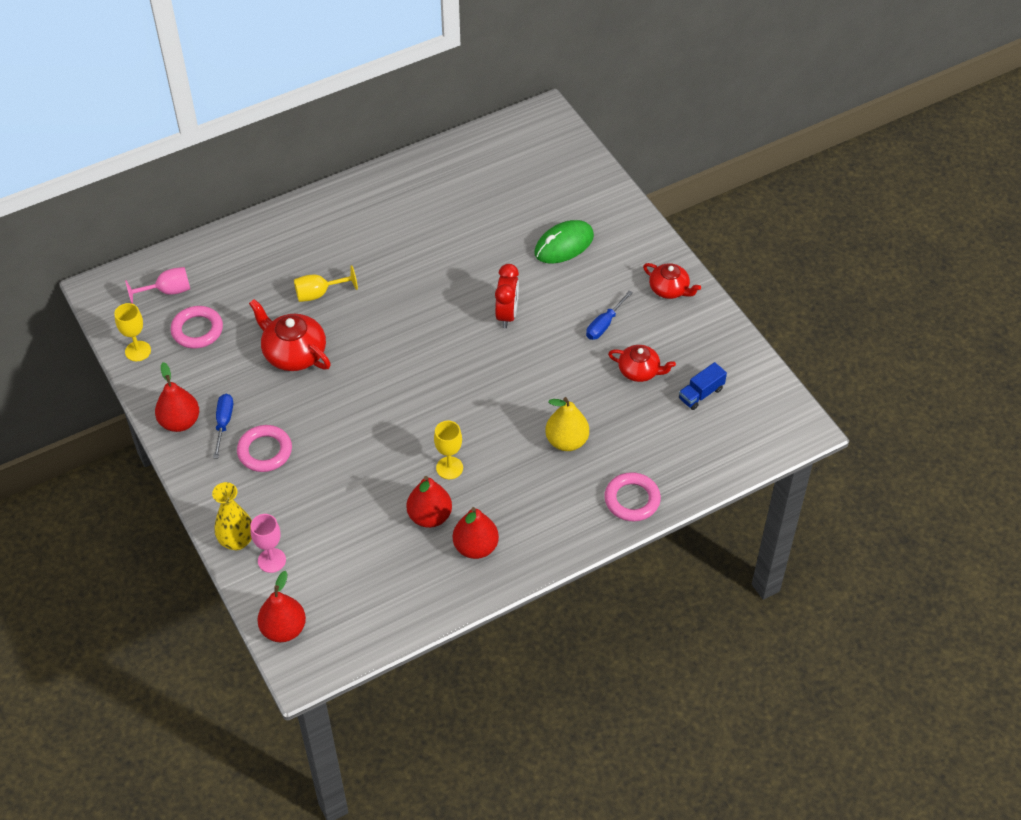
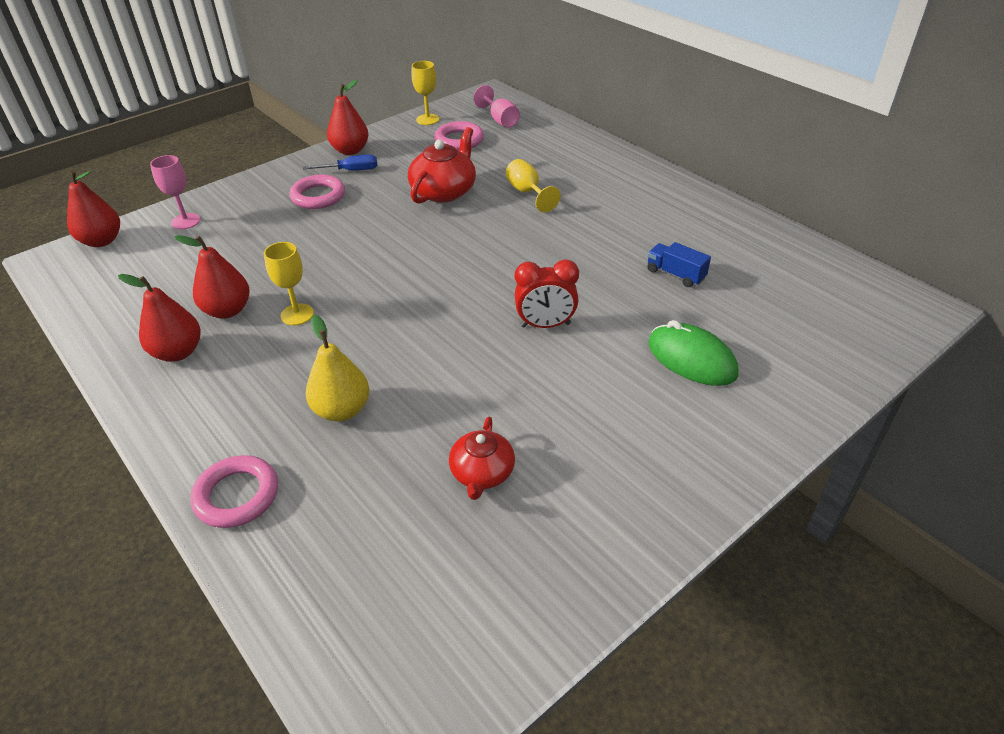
camera: 80 degrees right, 10 degrees down
(237, 541) = (212, 200): yellow vase -> none
(604, 324) = (560, 421): blue screwdriver -> none
(669, 289) = (661, 490): red teapot -> none
(701, 394) = (450, 561): blue truck -> blue truck (675, 274)

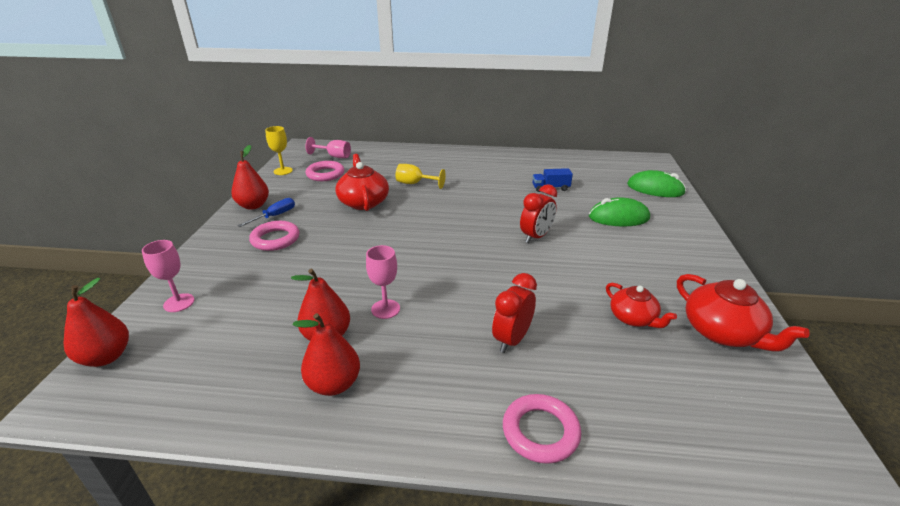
camera: 45 degrees left, 10 degrees down
(297, 314) = (385, 309): yellow goblet -> pink goblet
(342, 410) = (512, 340): yellow pear -> red clock
(546, 558) = (723, 332): none -> red teapot
(830, 351) = (655, 189): none -> green mouse

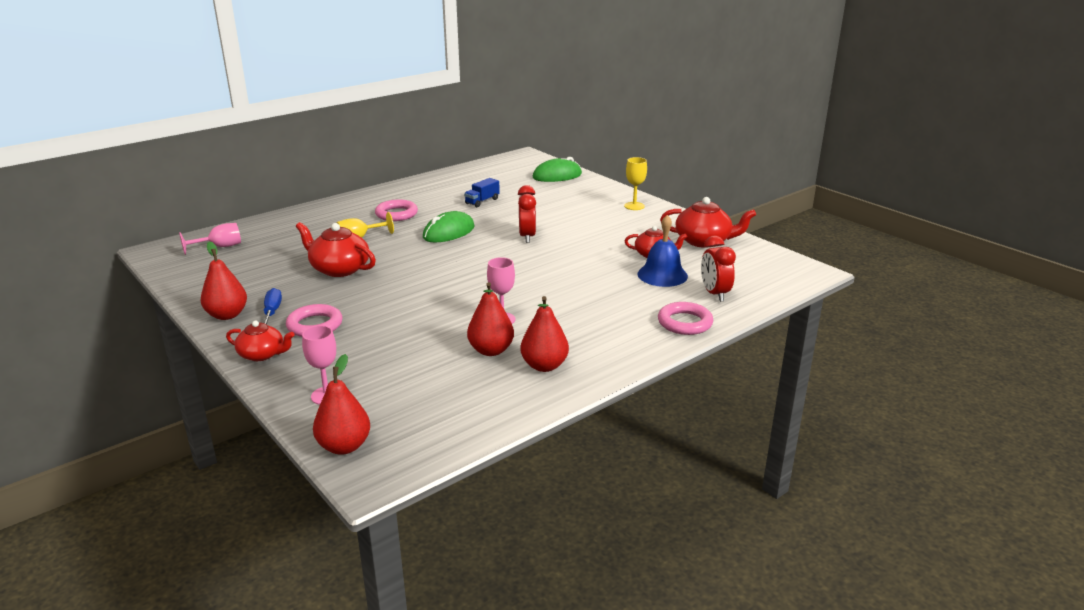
camera: 45 degrees left, 5 degrees down
(215, 245) = (262, 354): none -> red teapot
(283, 171) = (188, 279): yellow goblet -> yellow goblet (634, 206)
(325, 174) = (247, 264): pink ring -> pink ring (396, 214)
(512, 340) = (607, 295): red clock -> red clock (714, 294)
(607, 349) = (662, 275): none -> blue bell
(618, 217) = (562, 203): green mouse -> green mouse (449, 232)

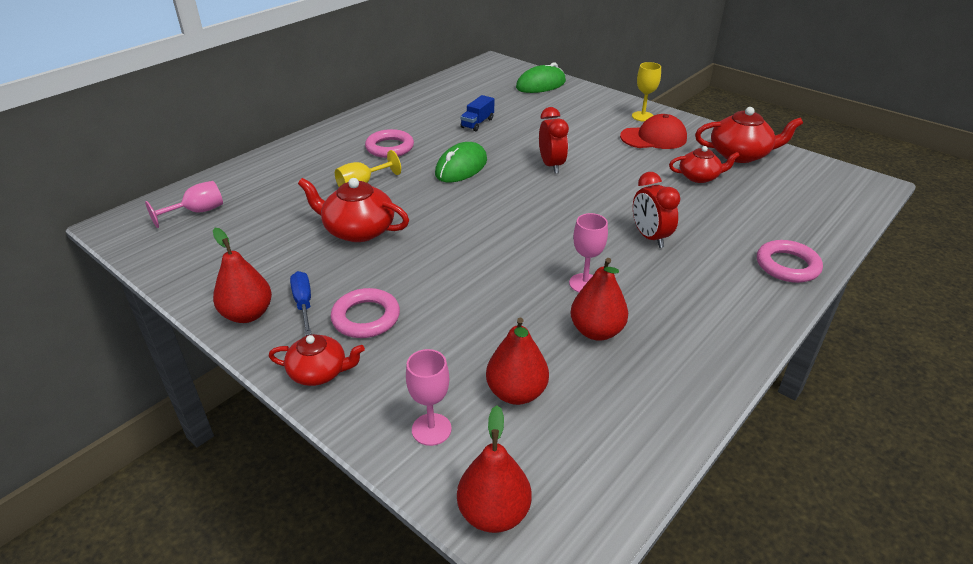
camera: 10 degrees left, 10 degrees up
(544, 366) = (670, 347): red pear -> red pear (516, 393)
(633, 223) = (653, 138): none -> red cap
(662, 275) = (724, 203): blue bell -> none
(714, 294) = (794, 223): red clock -> red clock (650, 237)

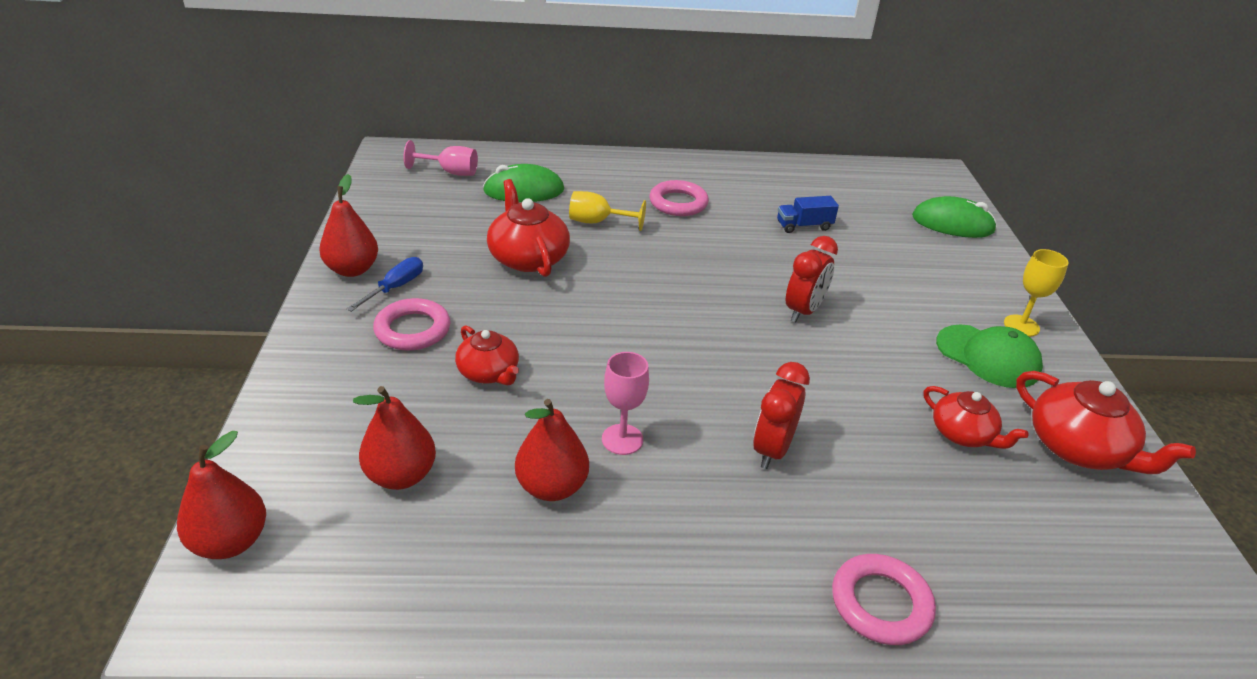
camera: 45 degrees right, 0 degrees up
(319, 372) = (319, 344): red teapot -> red teapot (489, 373)
(431, 429) = (304, 446): pink goblet -> none
(461, 167) = (709, 258): green mouse -> green mouse (524, 191)
(653, 138) = (988, 356): red cap -> green cap

